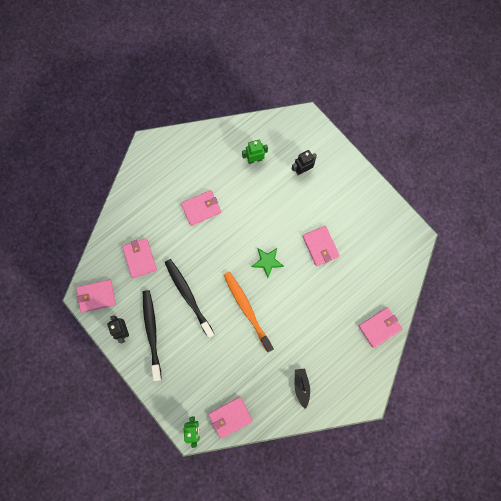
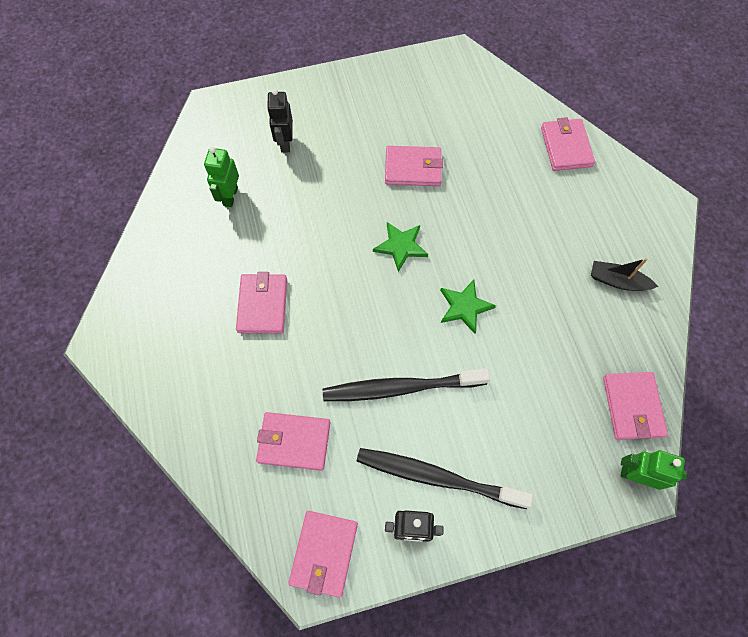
camera: 65 degrees left, 10 degrees down
(247, 310) = (464, 307): orange toothbrush -> green star

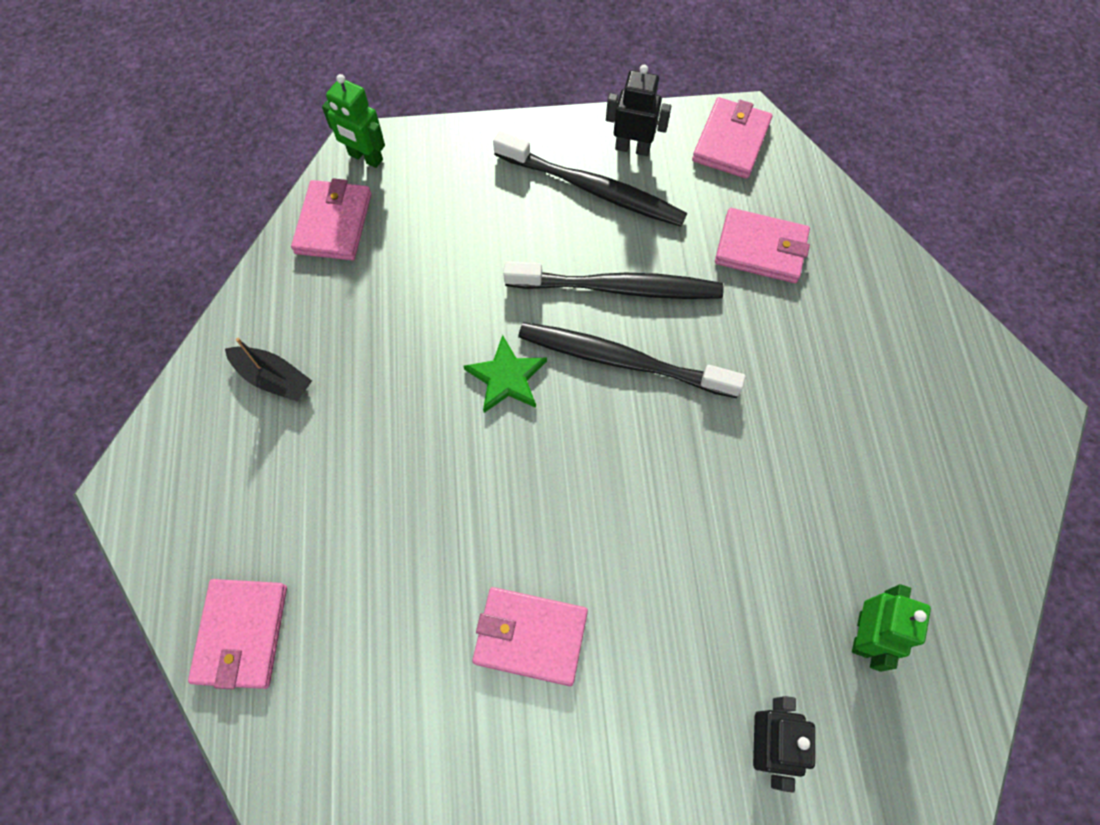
camera: 170 degrees left, 0 degrees up
(262, 305) = (803, 428): pink wallet -> none
(388, 331) = (623, 361): none -> black toothbrush
(401, 246) = (580, 487): green star -> none

